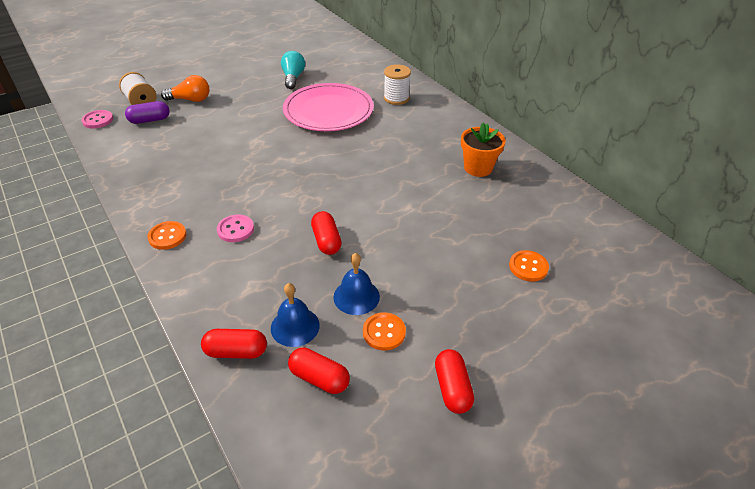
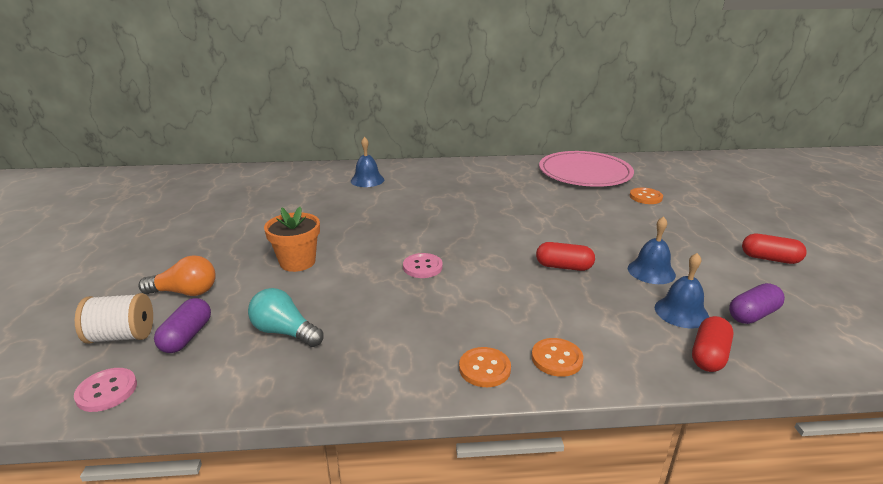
camera: 60 degrees left, 15 degrees down
(190, 100) = (185, 292): orange light bulb -> orange light bulb turned 60 degrees clockwise
(235, 229) = (507, 315): pink button -> pink button (422, 267)
(293, 78) = (247, 216): turquoise light bulb -> turquoise light bulb (284, 332)
(319, 378) = (752, 314): red capsule -> purple capsule
(328, 111) = (343, 214): pink plate -> pink plate (584, 173)
(384, 332) = (701, 270): orange button -> orange button (556, 359)
(396, 98) = (367, 180): white spool -> blue bell
(478, 168) = (512, 179): orange flower pot -> orange flower pot (297, 262)

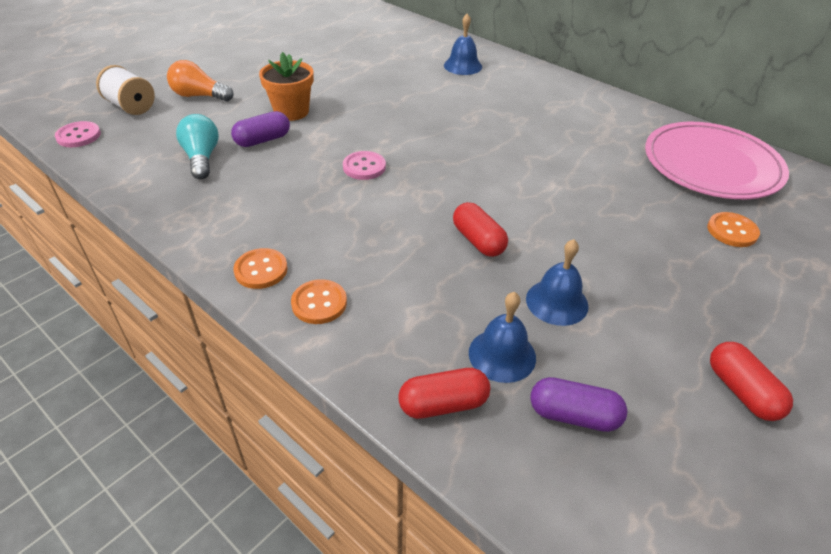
camera: 45 degrees right, 15 degrees up
(185, 292) = (199, 96): orange light bulb -> orange light bulb turned 150 degrees clockwise
(187, 336) = (155, 127): purple capsule -> purple capsule (263, 140)

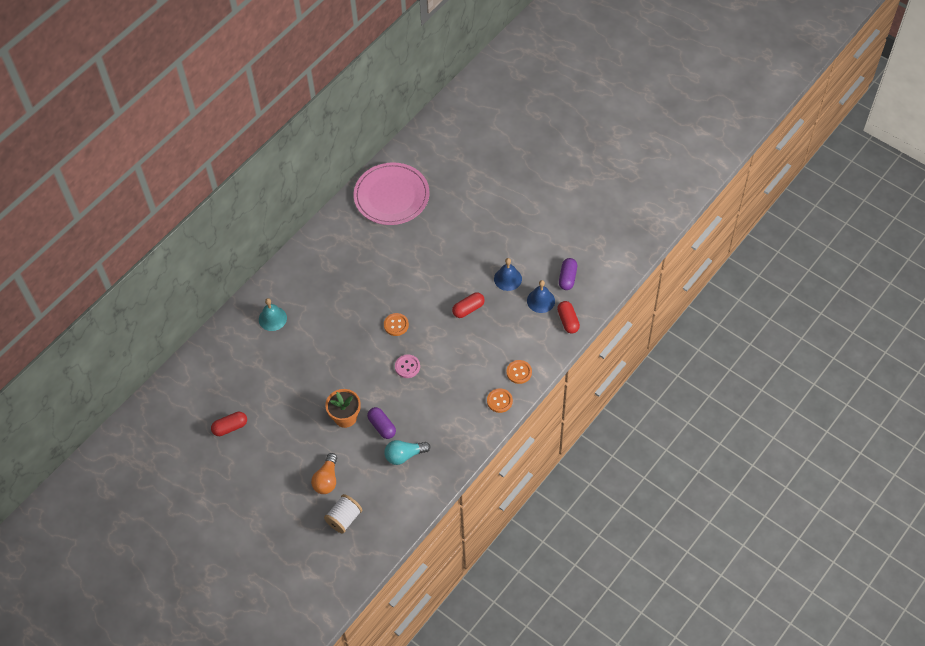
camera: 90 degrees left, 15 degrees up
(78, 136) = (384, 536): pink button -> none
(463, 66) = (272, 318): blue bell -> turquoise bell
(732, 231) = (450, 201): orange button -> orange button (396, 325)
(741, 391) = (549, 221): red capsule -> red capsule (230, 427)

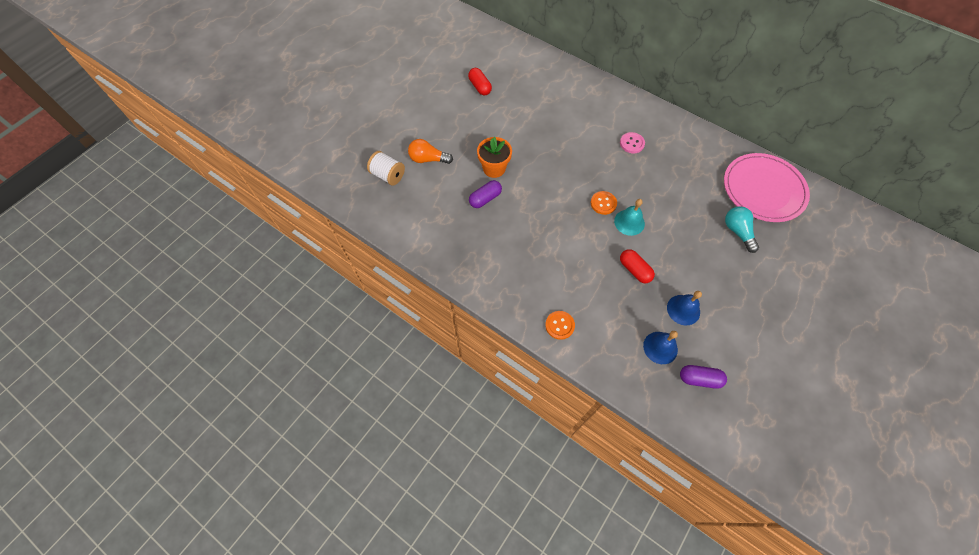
camera: 85 degrees right, 5 degrees up
(272, 318) = (594, 105): turquoise bell -> turquoise bell (629, 222)
(404, 455) = (454, 220): turquoise light bulb -> turquoise light bulb (737, 232)
(407, 367) = (555, 216): pink button -> pink button (632, 143)
(499, 401) = (521, 306): orange button -> none
(568, 321) = (637, 380): red capsule -> none

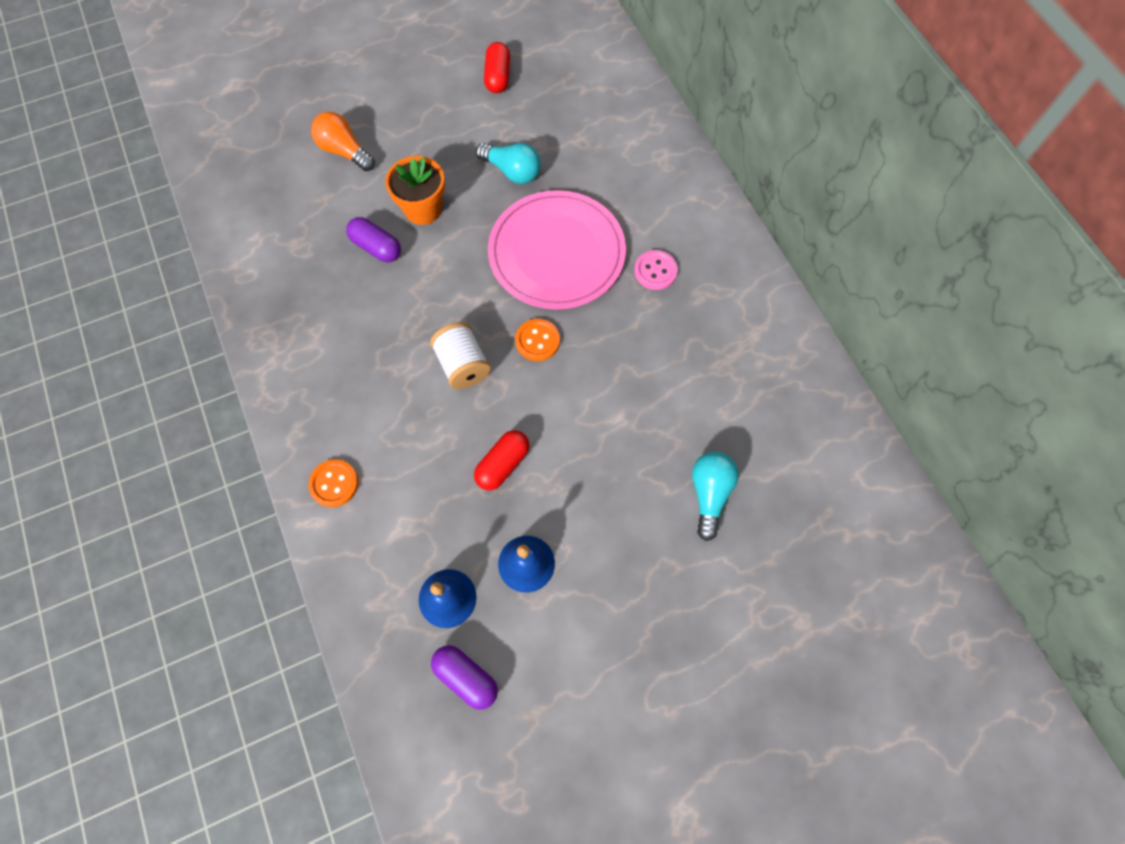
camera: 30 degrees right, 5 degrees up
(388, 175) = (275, 148): white spool -> white spool (463, 365)
(485, 199) = (376, 247): purple capsule -> purple capsule turned 45 degrees clockwise
(524, 129) = (512, 171): none -> turquoise light bulb
(629, 222) = (553, 389): turquoise bell -> none
(634, 270) = (502, 464): red capsule -> red capsule turned 45 degrees clockwise
(763, 189) = (809, 450): pink plate -> pink plate (556, 253)

